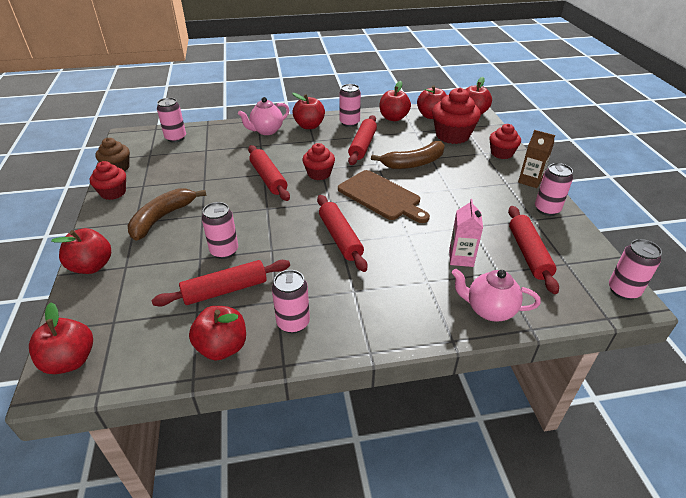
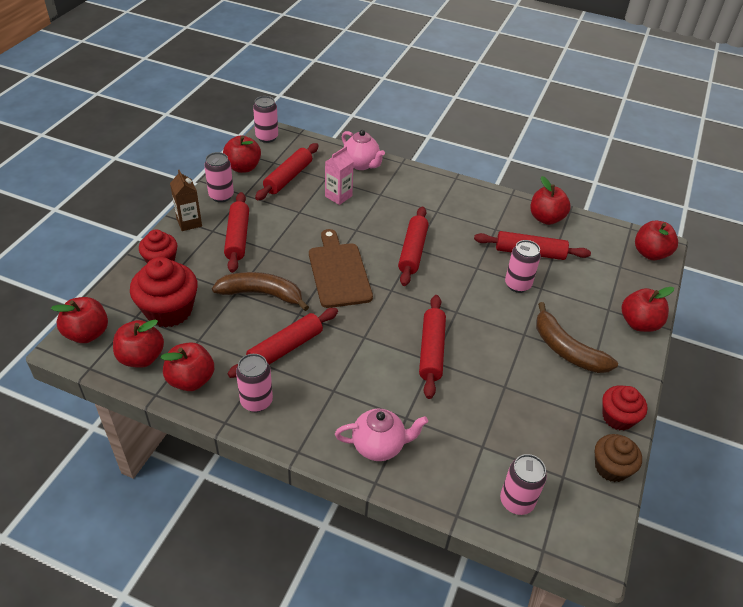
camera: 150 degrees left, 5 degrees up
(162, 218) = (566, 350): brown banana -> brown banana turned 75 degrees clockwise
(293, 323) = (492, 211): pink can -> none
(309, 126) = (313, 425): red apple -> red apple (243, 167)
(319, 174) = (372, 330): red cupcake -> none
(482, 186) = (237, 237): none -> red rolling pin

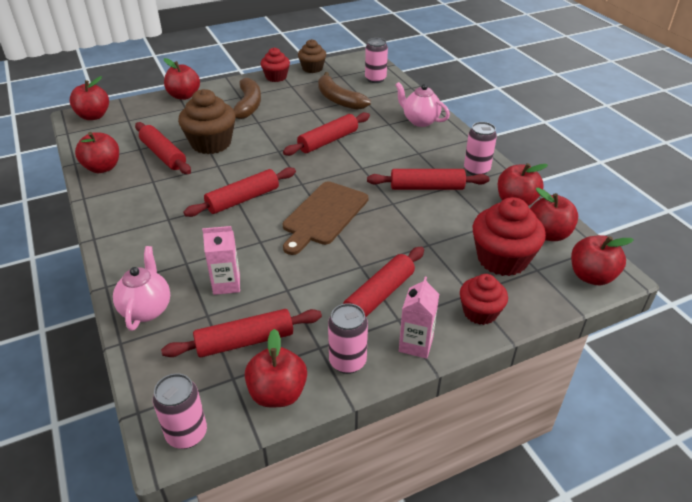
camera: 135 degrees left, 5 degrees down
(189, 222) = (416, 344): brown carton -> pink carton
(262, 294) = (407, 231): brown banana -> brown banana (338, 99)
(517, 285) = (211, 143): pink can -> brown cupcake

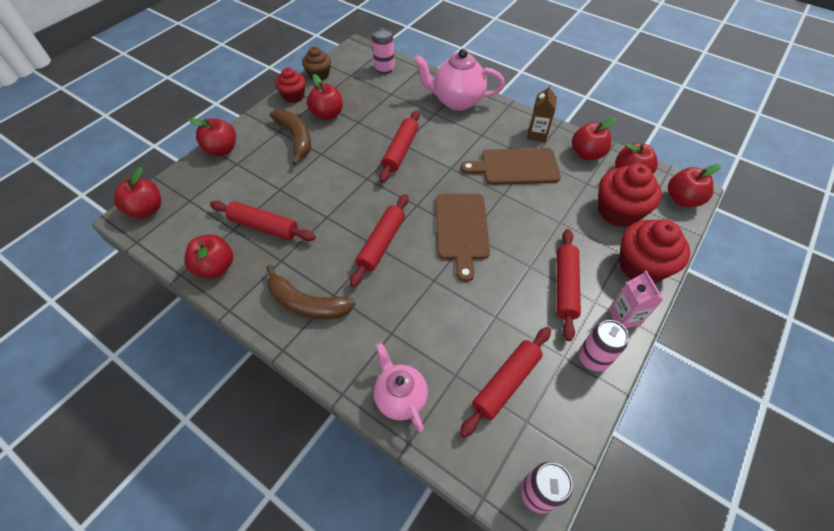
camera: 30 degrees left, 15 degrees up
(211, 143) = (298, 195): brown cupcake -> none
(226, 284) = (444, 336): pink carton -> none
(277, 393) = (569, 415): red apple -> red apple (327, 114)
(338, 99) = (371, 102): brown banana -> brown banana (306, 304)
(420, 121) = (456, 101): pink teapot -> pink teapot, size x1.52
(427, 187) = (515, 167): red rolling pin -> brown cutting board
(476, 170) = (537, 134): pink can -> brown carton
(480, 312) = (641, 266): red cupcake -> red cupcake, size x1.62

